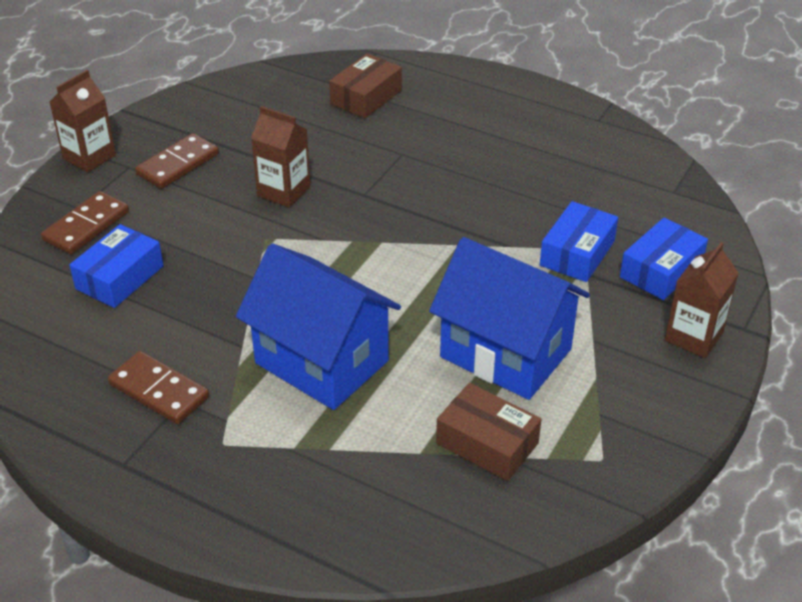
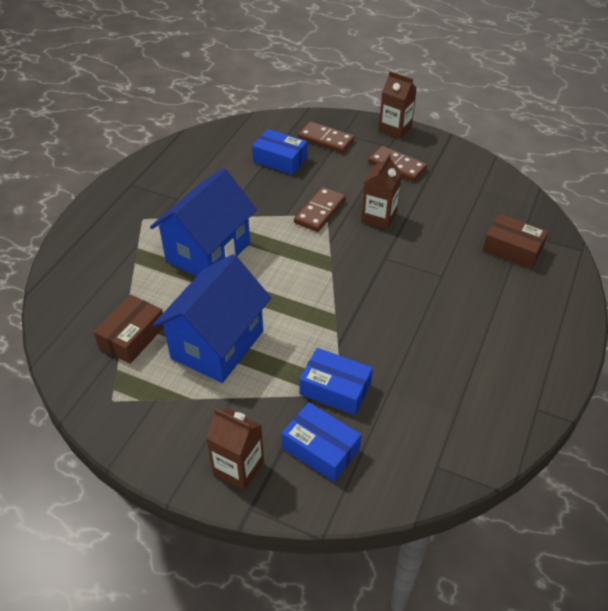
camera: 85 degrees right, 5 degrees up
(159, 390) = (185, 189): brown domino -> brown domino (320, 211)

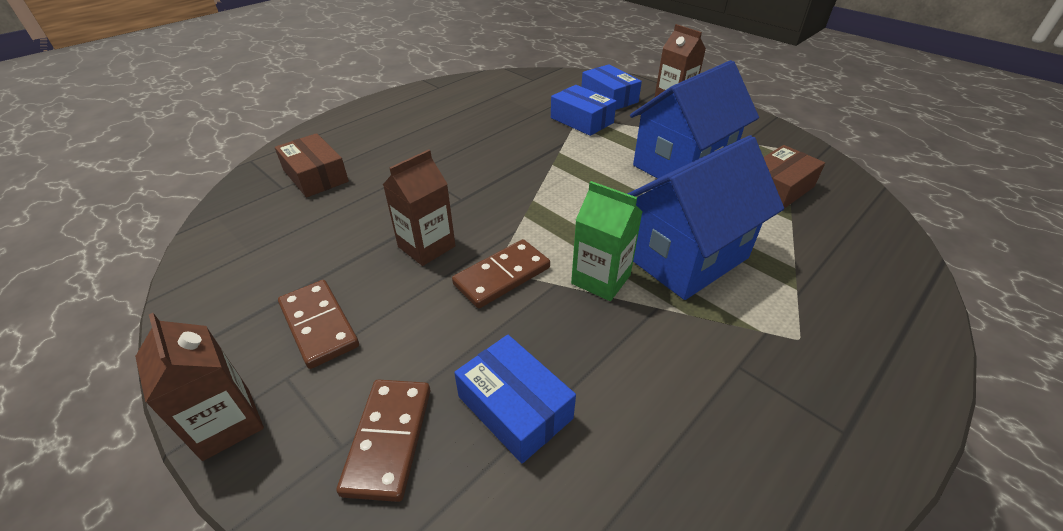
camera: 160 degrees left, 5 degrees down
(260, 224) = (601, 279): none -> green carton
(326, 139) = (388, 439): brown domino -> brown domino turned 45 degrees clockwise

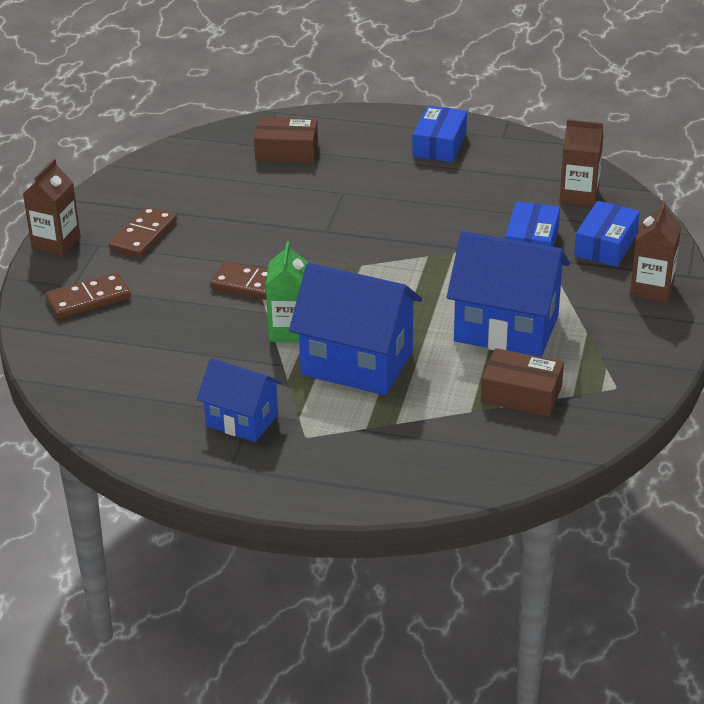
camera: 60 degrees right, 5 degrees down
(315, 176) = (286, 151): brown box -> brown box turned 75 degrees clockwise
(426, 246) = (253, 240): brown carton -> brown carton (579, 196)
(514, 407) = (144, 333): blue box -> blue box (439, 144)
(750, 382) = (242, 420): none -> blue house

